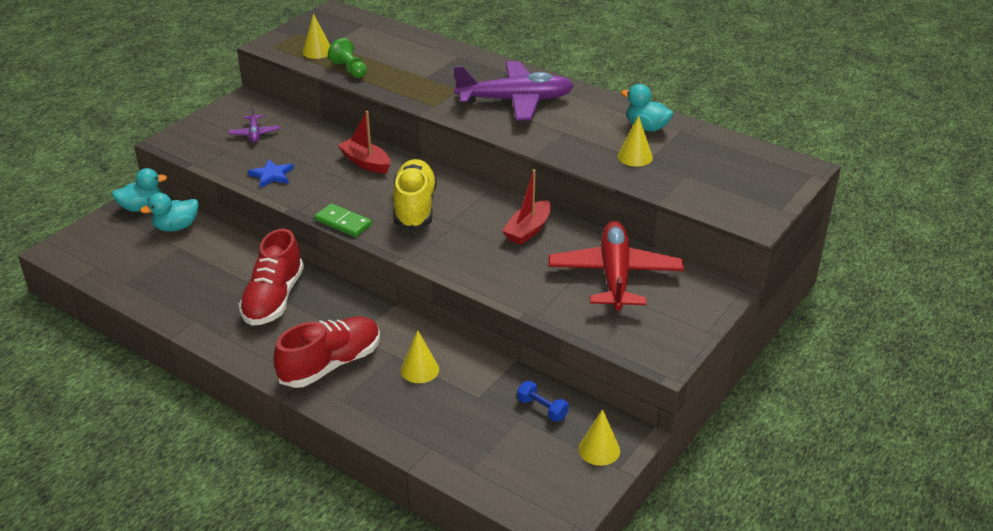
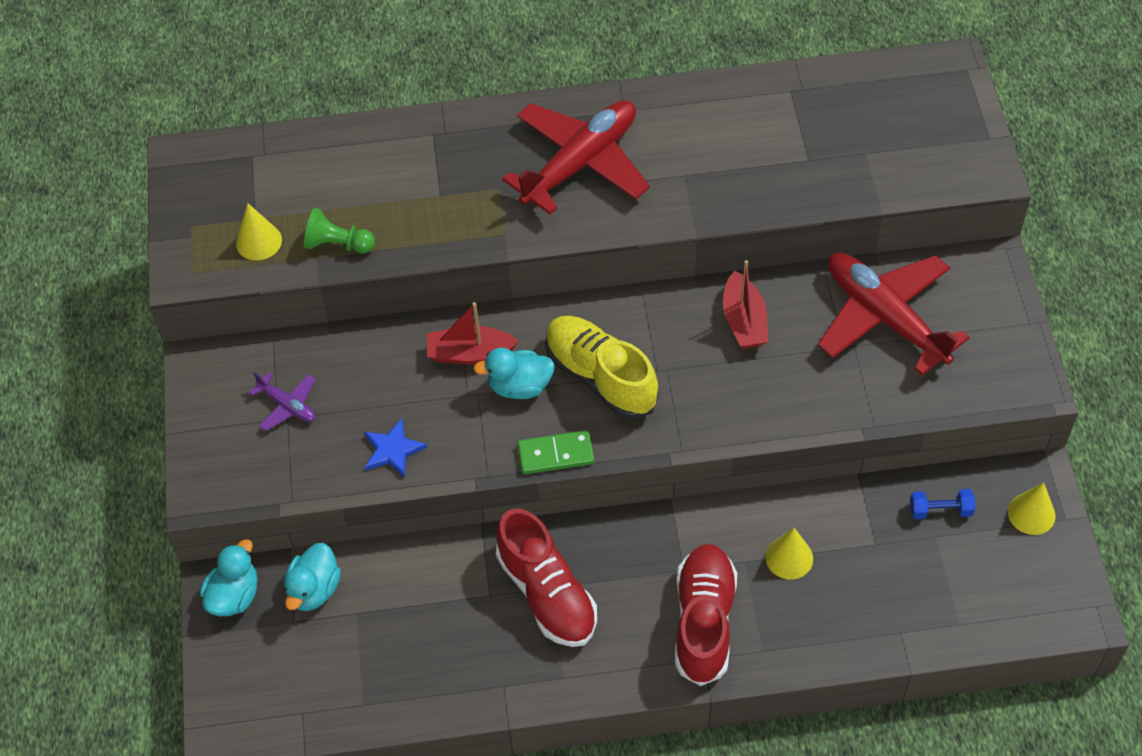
camera: 40 degrees left, 20 degrees up
(515, 101) = (580, 163): purple plane -> red plane
(635, 157) = (791, 162): yellow cone -> none
(646, 127) = (753, 109): turquoise duck -> turquoise duck (519, 386)

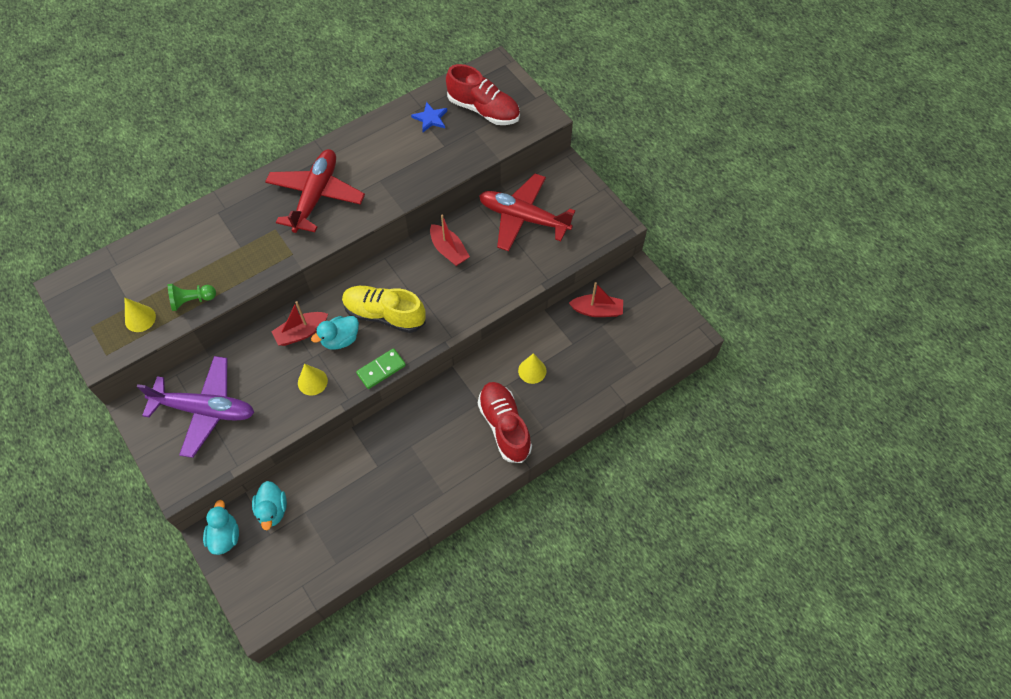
camera: 30 degrees left, 5 degrees up
(287, 405) = (205, 410): purple plane -> purple plane, size x2.22
(392, 450) = (283, 408): blue star -> blue star (430, 118)
(547, 593) = (410, 450): red shoe -> red shoe (483, 110)
(940, 510) = (597, 310): blue dumbbell -> red boat
(1031, 513) = (643, 292): yellow cone -> yellow cone (312, 381)

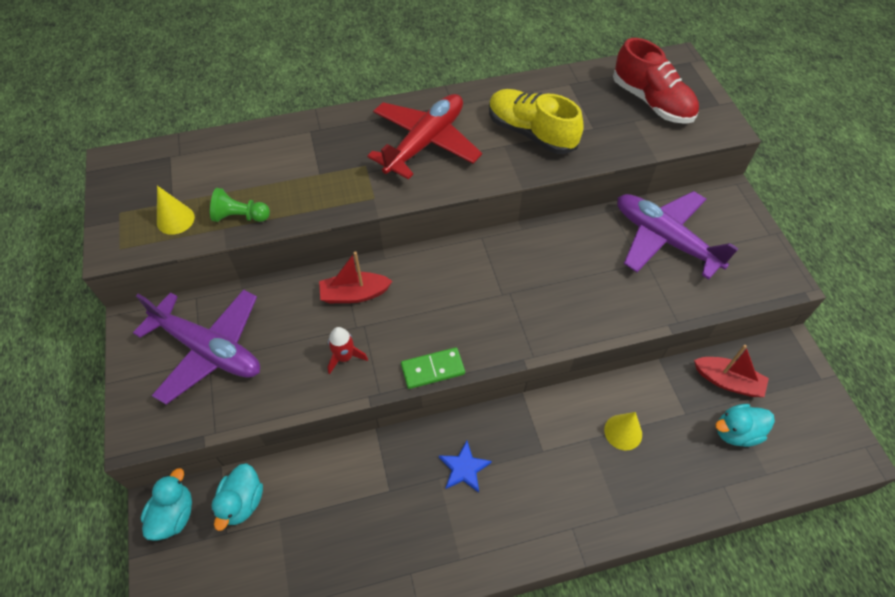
camera: 20 degrees right, 5 degrees down
(312, 381) = (345, 357): yellow cone -> red rocket
(340, 339) = (396, 316): turquoise duck -> turquoise duck (736, 432)
(384, 315) = (459, 303): yellow shoe -> yellow shoe (531, 133)
(430, 118) = (585, 96): blue star -> blue star (464, 468)
(449, 250) = (561, 251): red boat -> none
(504, 426) = (567, 494): red shoe -> none
(523, 218) = (664, 239): red plane -> purple plane

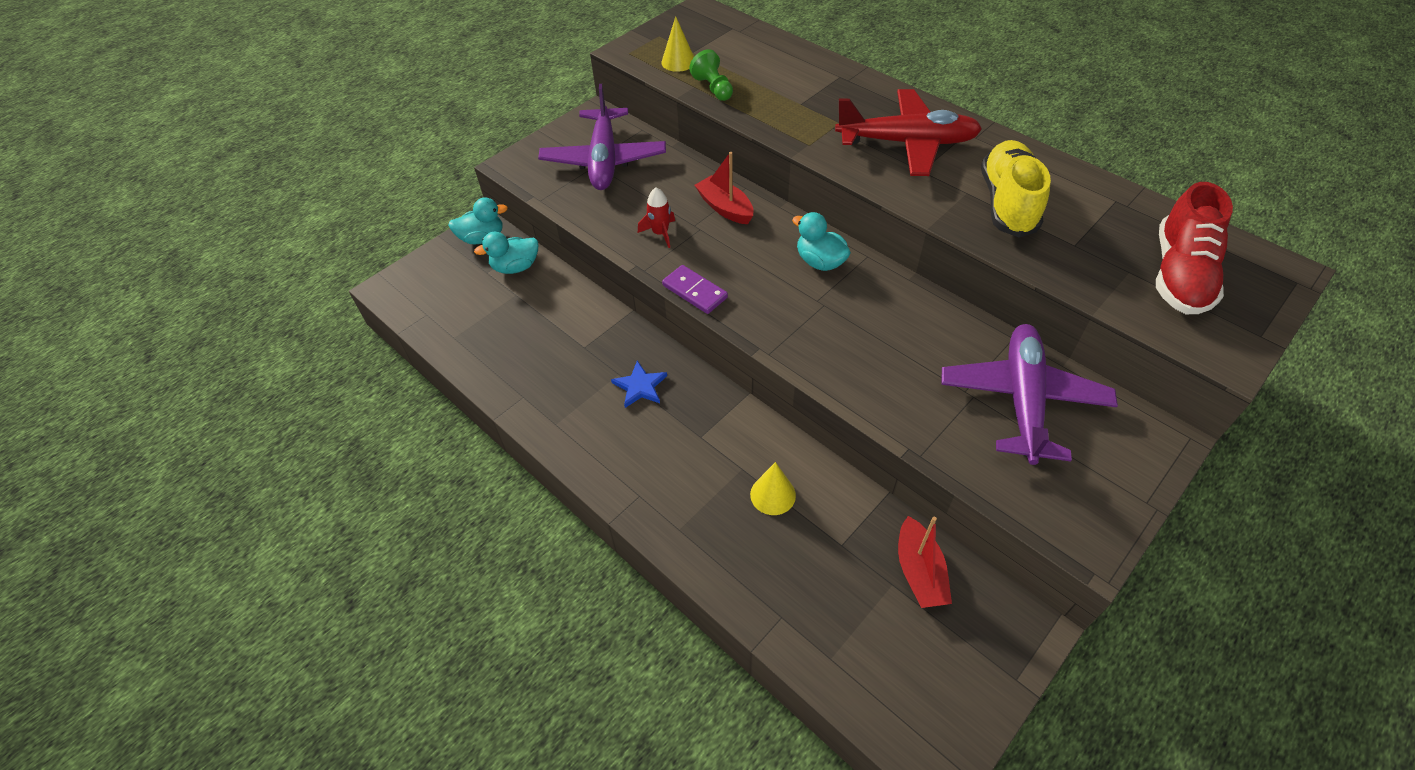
camera: 60 degrees right, 5 degrees down
(432, 369) = (695, 291): green domino -> purple domino
(736, 432) = (859, 605): turquoise duck -> turquoise duck (820, 262)

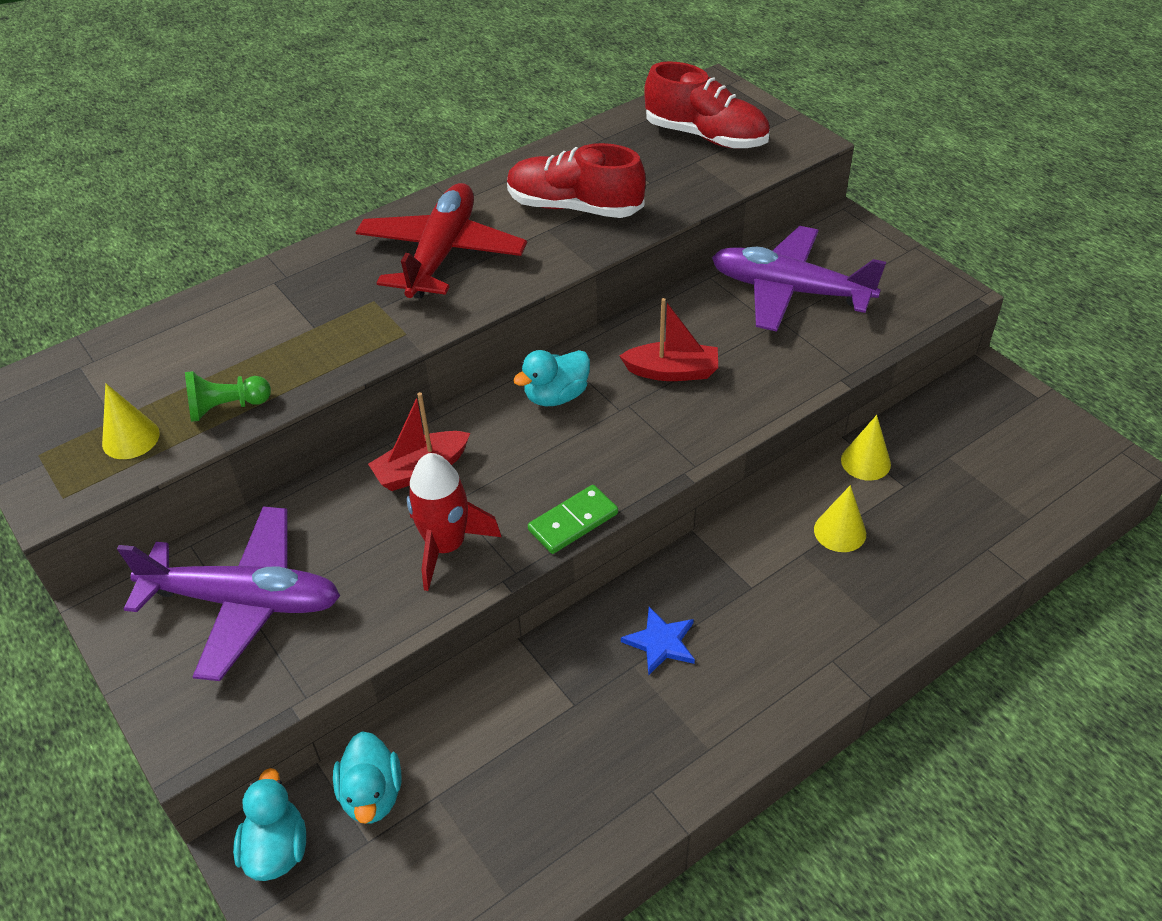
camera: 80 degrees left, 5 degrees down
(660, 233) = (446, 546): red rocket -> red rocket, size x1.64
(695, 291) = (573, 522): purple domino -> green domino
(862, 512) = (865, 462): none -> yellow cone
(919, 572) = (935, 435): red boat -> red boat (672, 372)
(1007, 203) = (574, 207): yellow shoe -> red shoe

